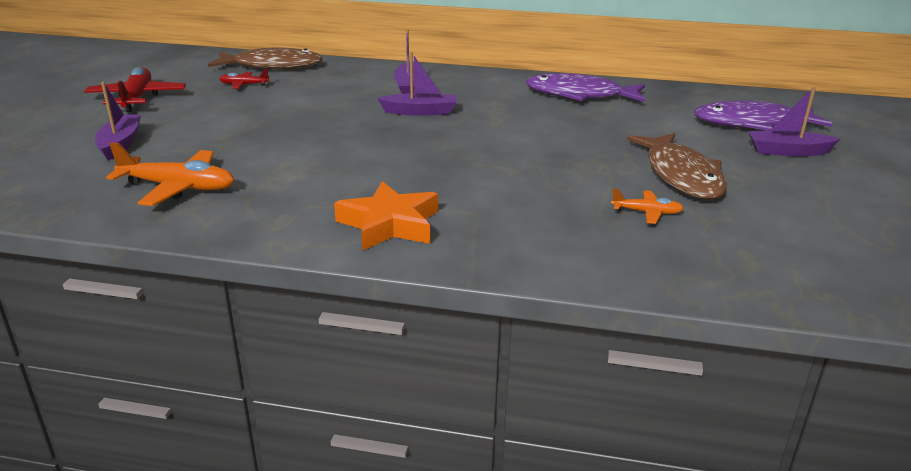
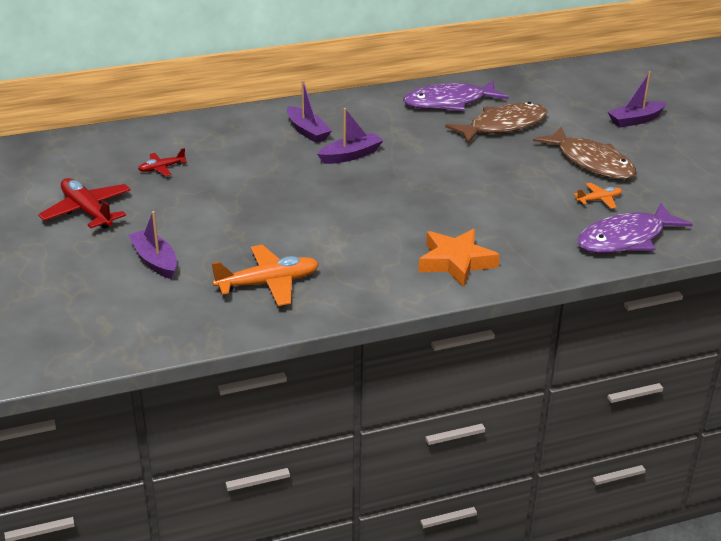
camera: 30 degrees left, 5 degrees up
(272, 66) = (153, 139): brown fish -> brown fish (503, 126)
(752, 123) = (593, 99): purple fish -> purple fish (625, 239)

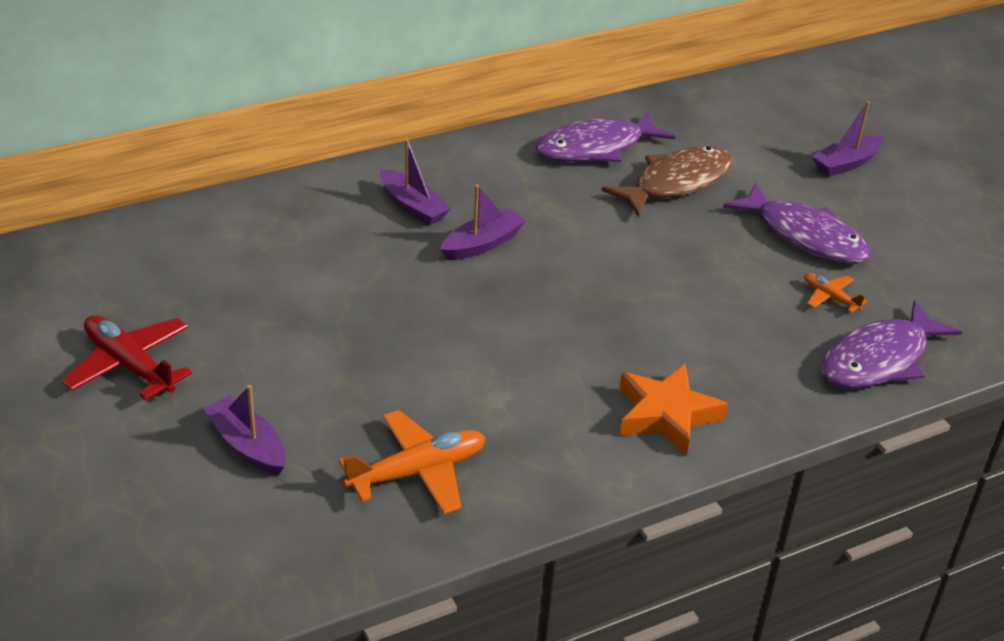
camera: 10 degrees left, 5 degrees up
(161, 168) = (221, 283): red plane -> none
(591, 162) = (805, 236): brown fish -> purple fish
(599, 200) = (830, 297): orange plane -> orange plane turned 105 degrees counterclockwise

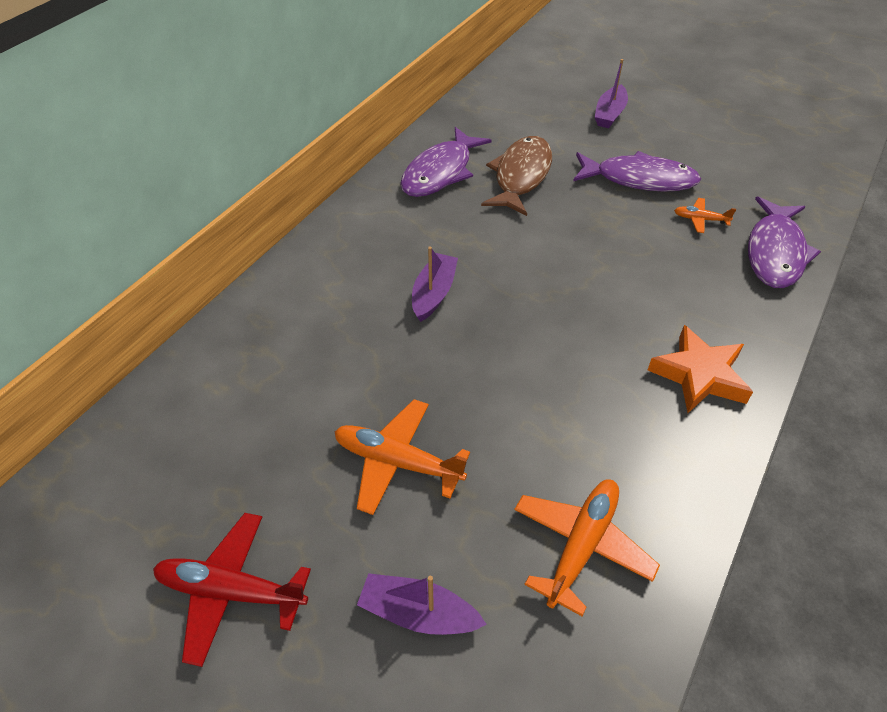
camera: 30 degrees left, 10 degrees up
(326, 348) = (397, 462): none -> orange plane
(413, 206) = (350, 286): purple boat -> none

